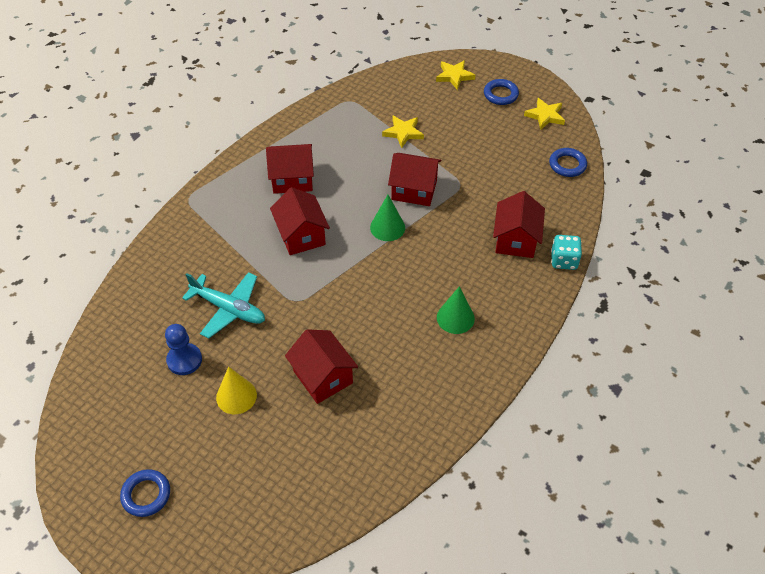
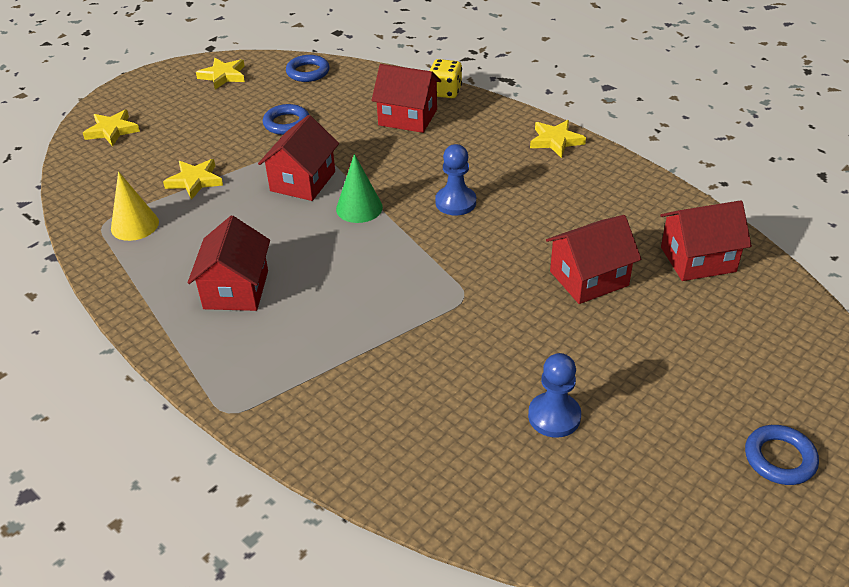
camera: 80 degrees left, 10 degrees down
(229, 309) = (467, 365): turquoise plane -> none
(236, 396) = (617, 360): yellow cone -> yellow cone (135, 225)
(301, 235) = (349, 286): red house -> red house (697, 259)
(404, 284) = (455, 202): none -> blue pawn
(455, 318) = (511, 169): green cone -> none
(500, 94) = (169, 101): blue ring -> blue ring (286, 123)
(505, 347) = (555, 141): none -> yellow star
(564, 260) = (445, 92): turquoise dice -> yellow dice

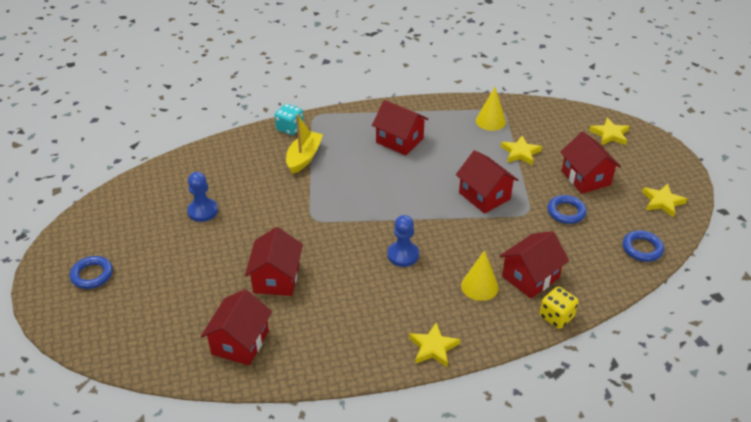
camera: 120 degrees right, 0 degrees up
(214, 126) = (586, 178): none -> red house
(284, 426) = (290, 128): none -> turquoise dice
(347, 369) = (304, 157): none -> yellow boat
(359, 208) = (434, 210): green cone -> none
(450, 141) = (479, 286): none -> yellow cone

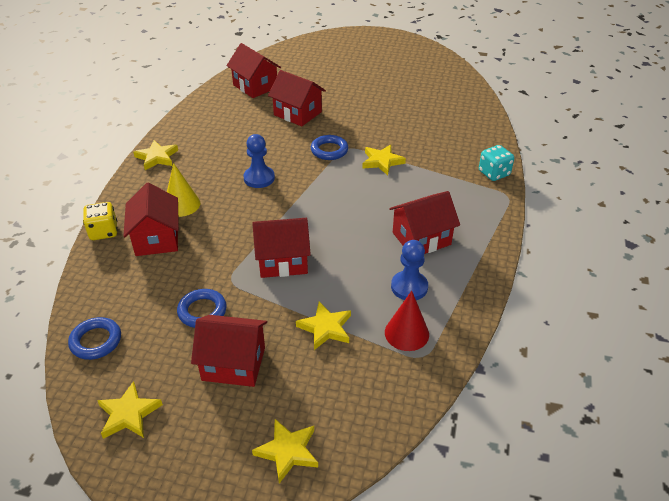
camera: 120 degrees right, 0 degrees up
(92, 275) = (373, 50): blue ring -> blue ring (329, 150)
(203, 211) = (404, 101): blue pawn -> blue pawn (409, 287)
(304, 157) = (438, 168): yellow boat -> none
(319, 190) = (382, 161): none -> yellow star
(490, 121) = (406, 333): yellow cone -> red cone

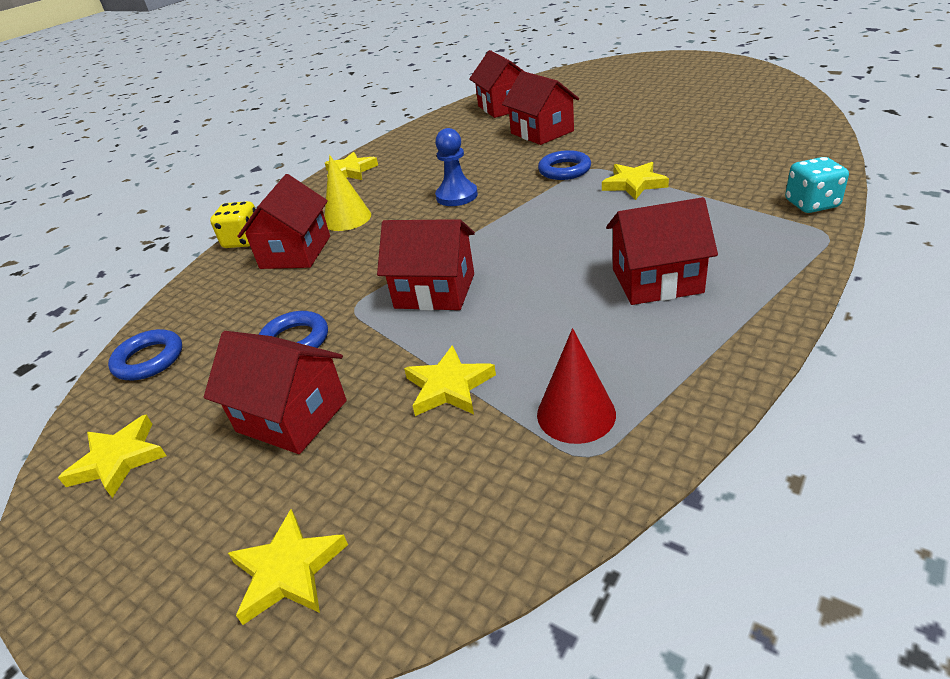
camera: 25 degrees right, 5 degrees down
(409, 287) = (609, 345): blue pawn -> none

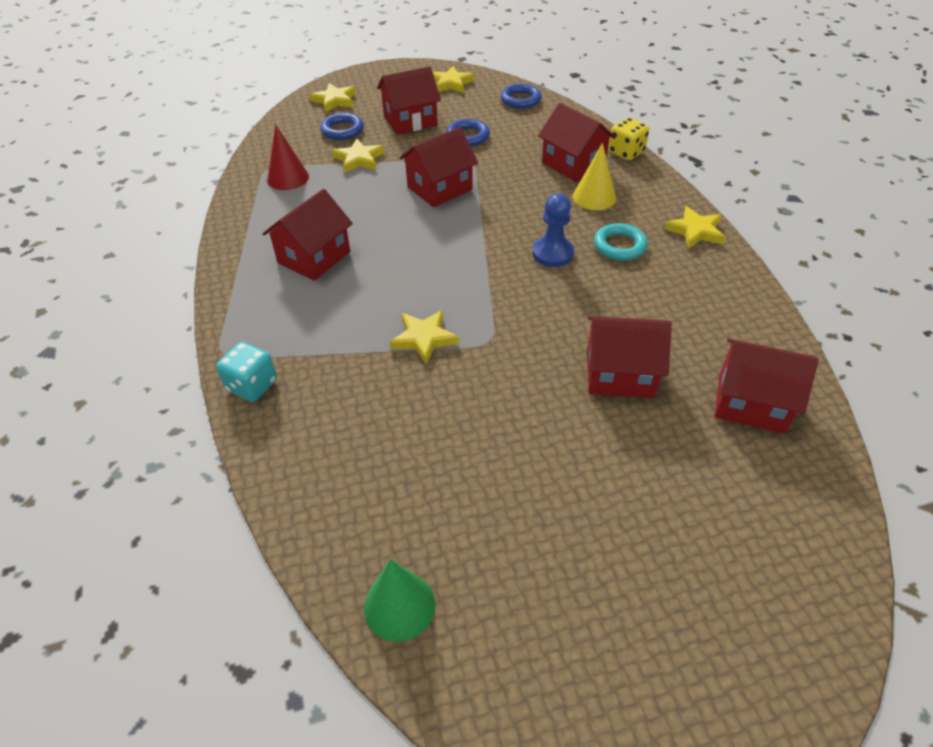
camera: 125 degrees right, 10 degrees up
(408, 182) = (619, 246): none -> turquoise ring
(564, 170) = (509, 326): blue ring -> blue ring (342, 130)
(782, 103) = (399, 605): none -> green cone

